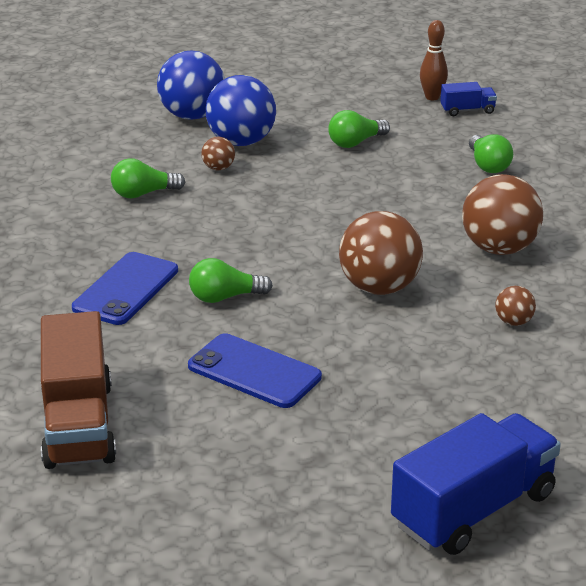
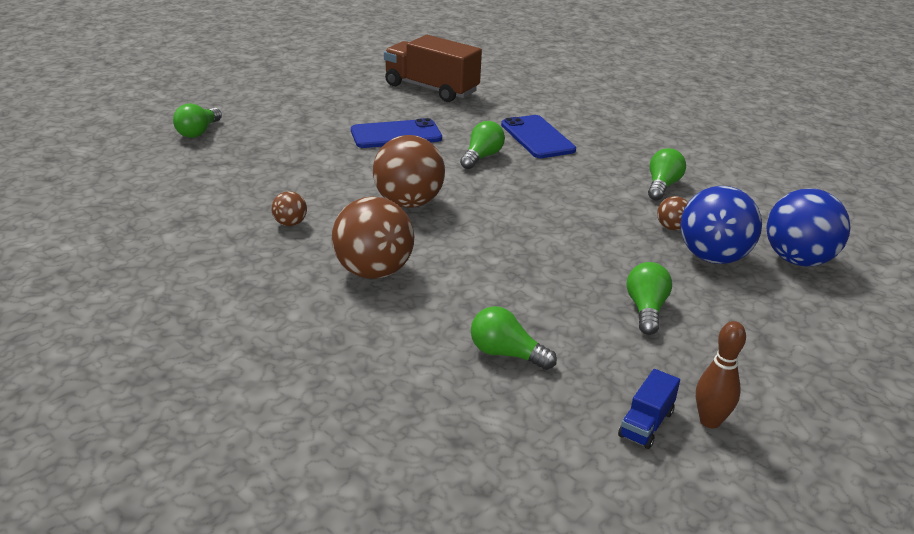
camera: 130 degrees right, 0 degrees up
(473, 509) = (198, 132): blue truck -> green light bulb

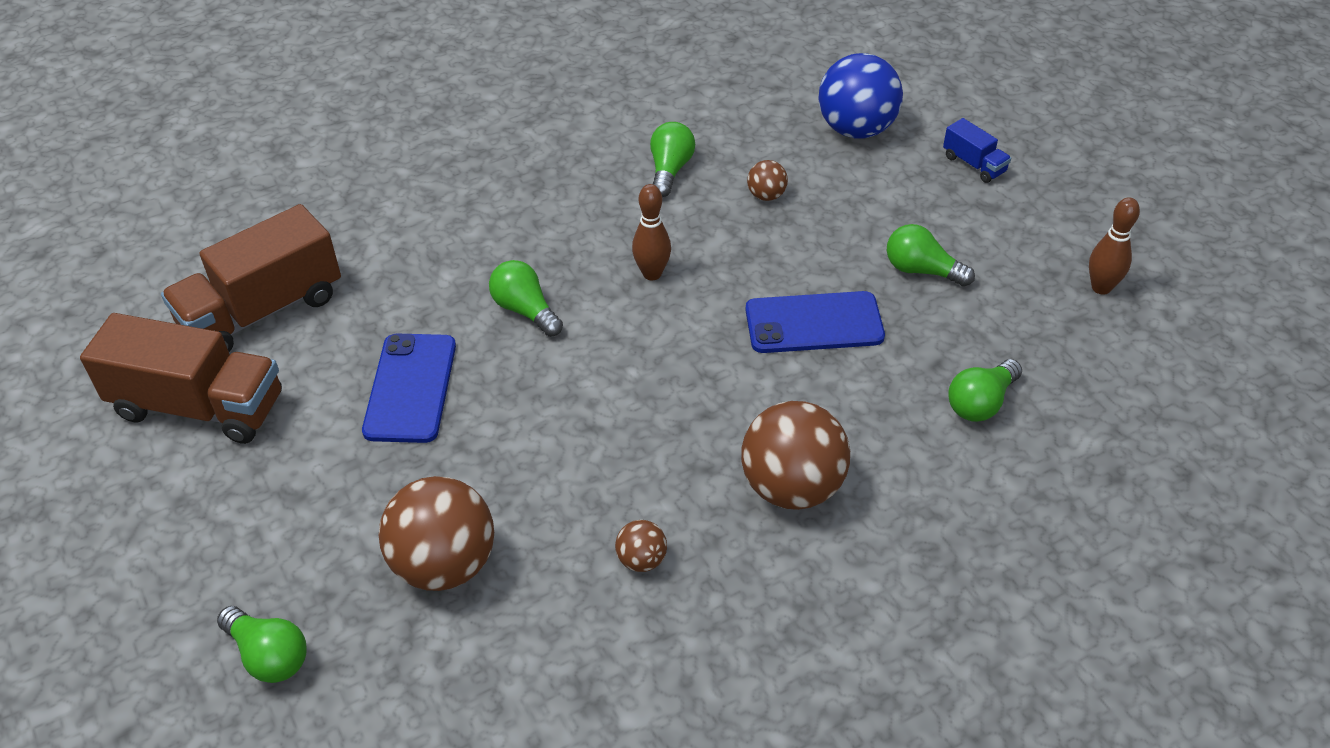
camera: 70 degrees left, 15 degrees up
(354, 87) = (199, 406): none -> brown truck
(408, 203) = (628, 417): brown ball -> brown ball (444, 564)
(537, 137) = (491, 239): blue phone -> blue phone (814, 323)
(548, 193) = (652, 273): none -> brown bowling pin
(646, 424) = (1101, 331): blue truck -> blue truck (974, 164)
(662, 186) = (670, 170): green light bulb -> green light bulb turned 60 degrees clockwise
(713, 257) = (836, 187): blue ball -> none

